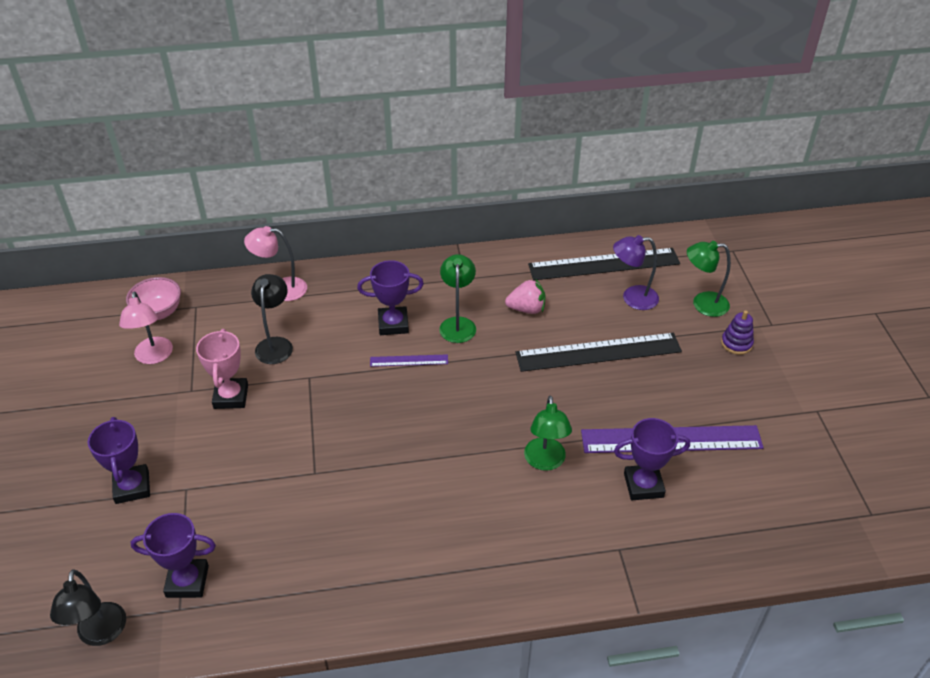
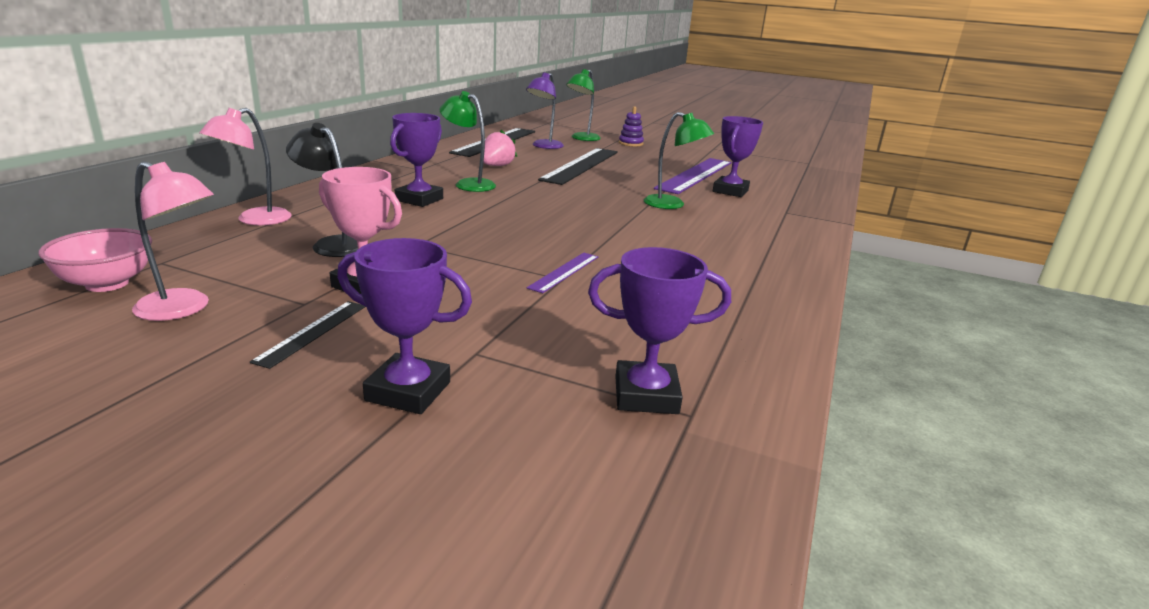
camera: 60 degrees left, 20 degrees down
(100, 634) = (685, 503): black lamp -> none
(163, 416) = (313, 332): none -> black ruler
(187, 581) = (646, 395): purple trophy -> purple trophy turned 60 degrees clockwise
(409, 360) = (478, 207): purple ruler -> purple ruler (564, 272)

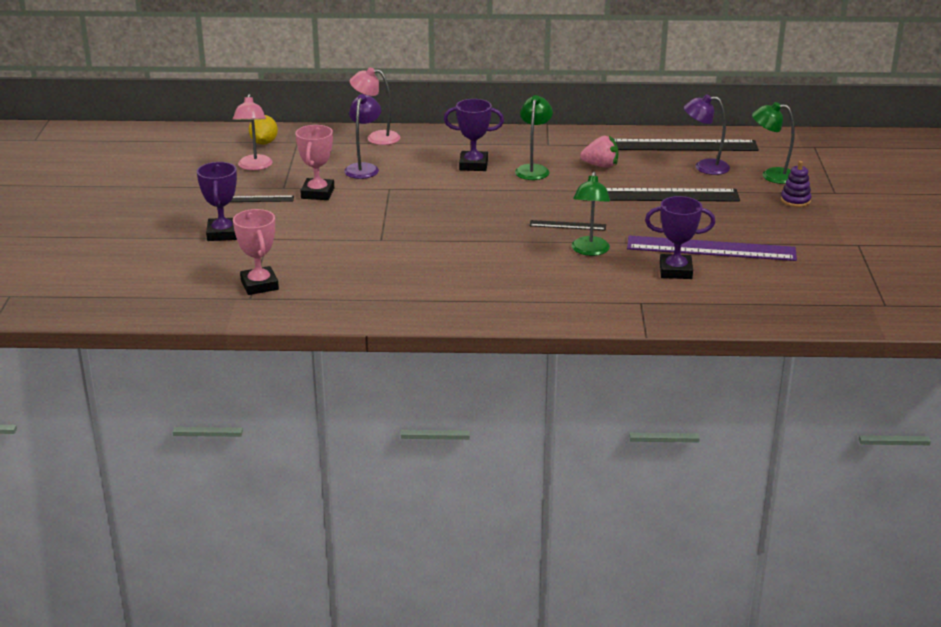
camera: 70 degrees right, 5 degrees up
(107, 284) = (264, 143): pink bowl -> yellow lemon
(333, 244) = (364, 168): black lamp -> purple lamp
(564, 272) = (392, 238): purple ruler -> none
(610, 200) = (567, 225): none -> black ruler
(646, 395) = (259, 285): purple trophy -> pink trophy

